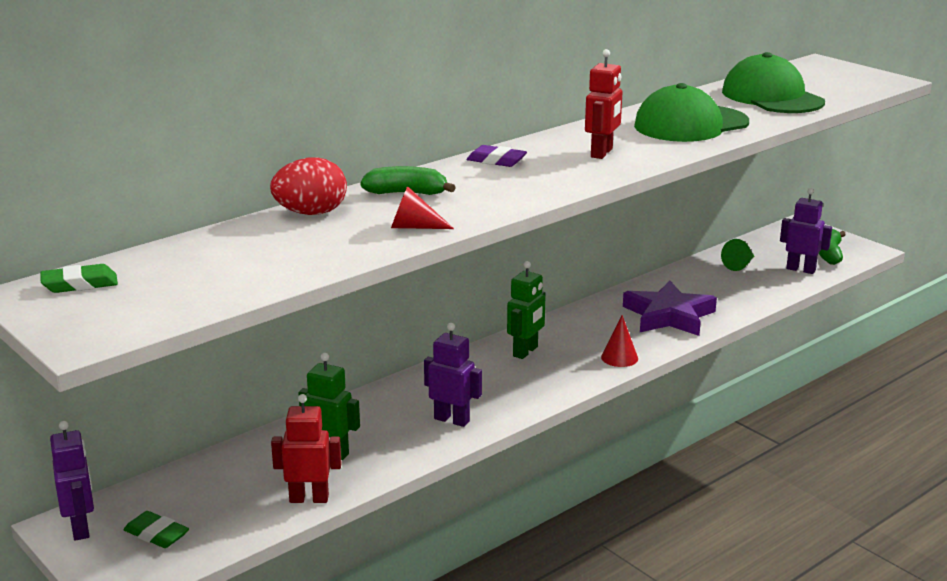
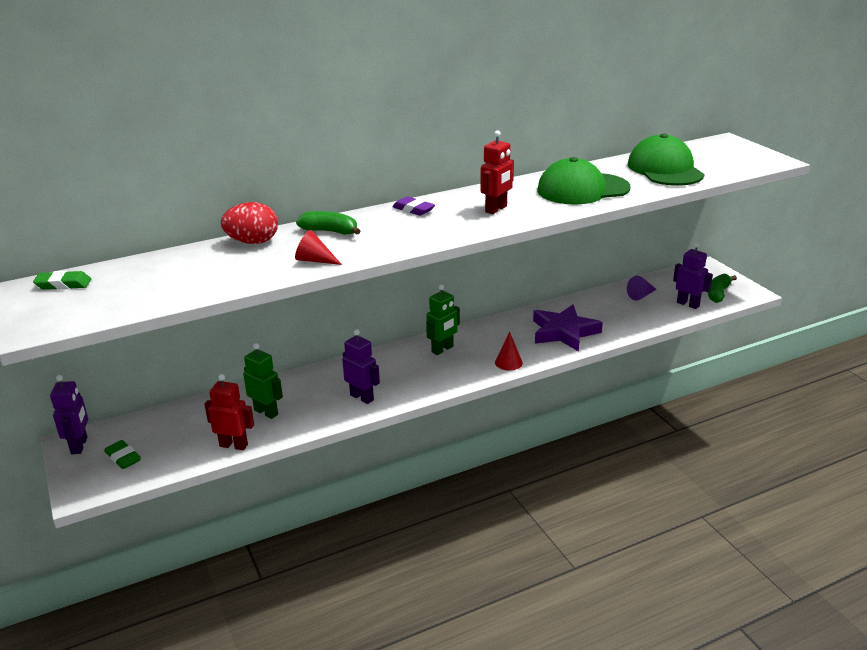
camera: 15 degrees right, 5 degrees up
(739, 265) = (641, 295): green cone -> purple cone

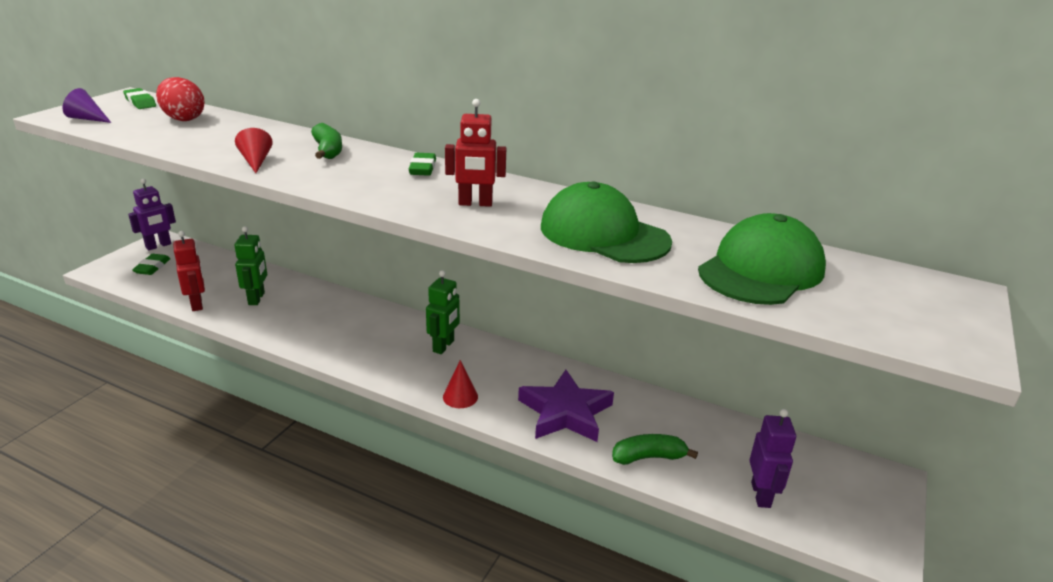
camera: 50 degrees right, 0 degrees up
(253, 242) = (274, 132): red egg -> red egg (183, 119)
(362, 397) = (317, 335): purple robot -> none
(413, 210) = (422, 168): purple eraser -> green eraser
(442, 349) = (444, 346): green robot -> green robot turned 75 degrees counterclockwise
(641, 295) = (727, 443): purple cone -> purple cone (87, 119)
(718, 294) = (830, 516): green banana -> green banana (648, 457)

